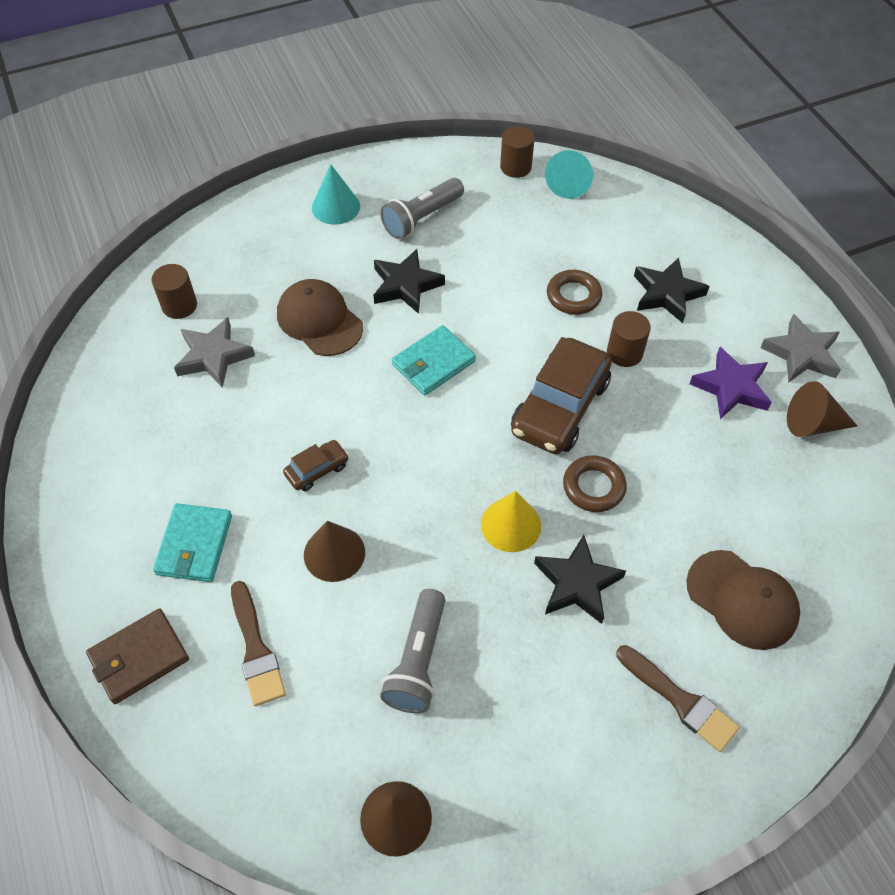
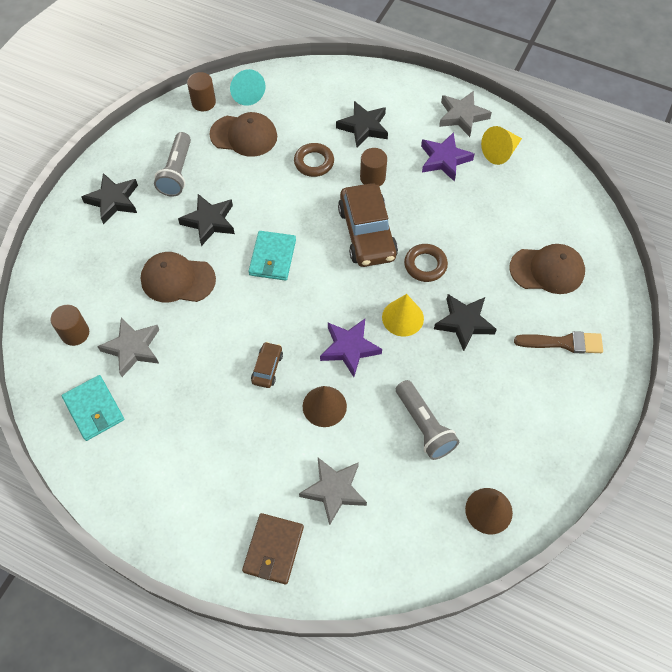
camera: 40 degrees left, 5 degrees up
(194, 545) = (239, 464): turquoise wallet -> turquoise wallet (94, 409)
(256, 649) = (334, 490): brown brush -> grey star
(336, 207) = (113, 200): turquoise cone -> black star
(420, 514) = (349, 348): none -> purple star
(525, 224) = (244, 136): none -> brown cap
(812, 424) = (500, 152): brown cone -> yellow cone

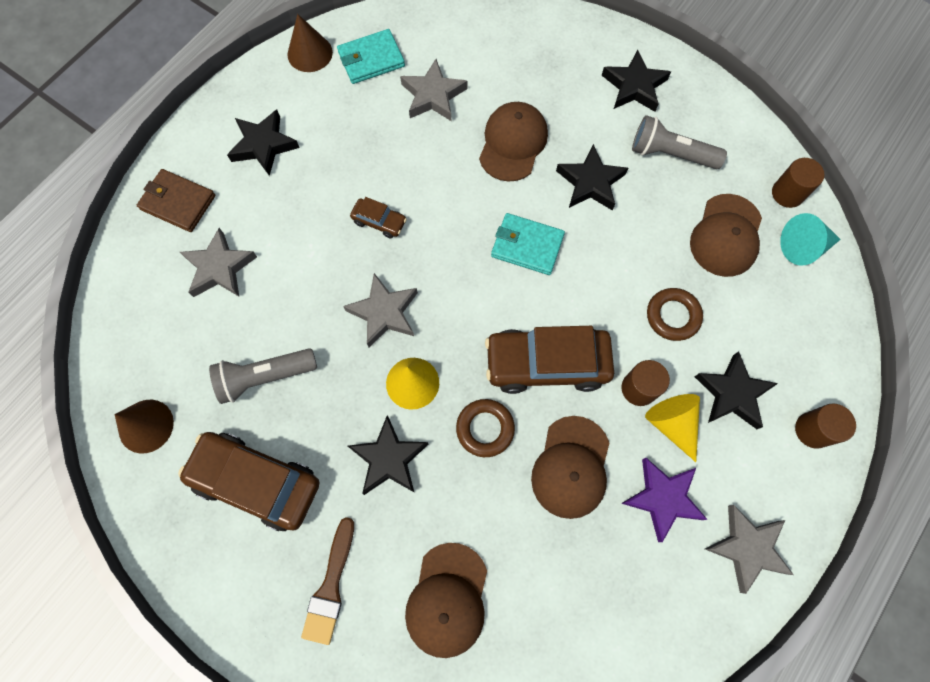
camera: 100 degrees right, 10 degrees up
(75, 333) = (462, 46): brown cylinder -> brown cylinder (812, 430)
(200, 485) = (264, 145): none -> black star
(324, 406) = (318, 273): brown cone -> brown cone (310, 53)
(349, 348) = (384, 312): purple star -> grey star
(438, 211) = (571, 467): none -> brown cap
(500, 152) = (670, 590): yellow cone -> yellow cone (672, 424)
(507, 411) = (256, 482): none -> brown car

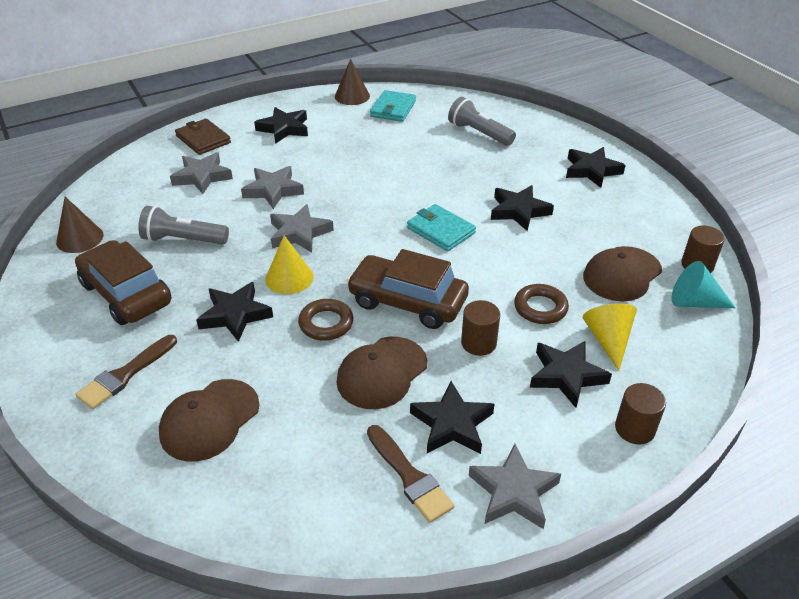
camera: 25 degrees right, 30 degrees down
(371, 59) = (393, 109): turquoise wallet -> turquoise wallet turned 75 degrees counterclockwise
(379, 221) = (335, 186): brown car -> none
(433, 95) = (425, 136): grey star -> grey star (273, 190)
(513, 143) = (469, 174): brown cap -> none
(657, 574) = (410, 477): none -> brown brush
(663, 498) = (452, 424): purple star -> black star
(670, 154) = (600, 214): grey flashlight -> grey flashlight (479, 133)
(672, 424) = (494, 376): yellow cone -> yellow cone (608, 340)

